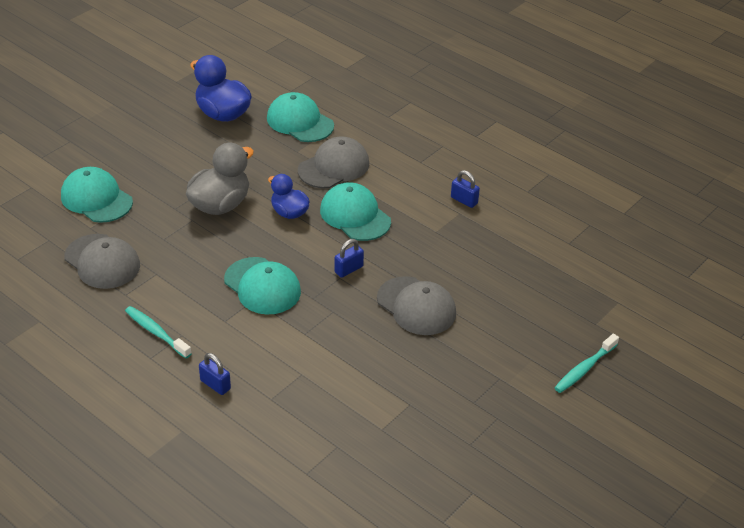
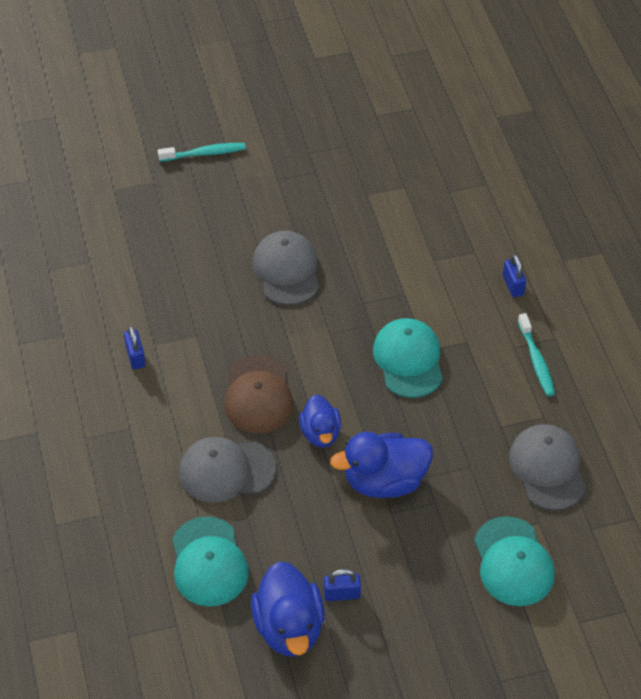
camera: 145 degrees left, 10 degrees up
(220, 205) = (384, 481): grey duck -> blue duck
(348, 269) = (315, 337): blue padlock -> blue padlock (342, 594)
(355, 215) = (258, 395): turquoise cap -> brown cap

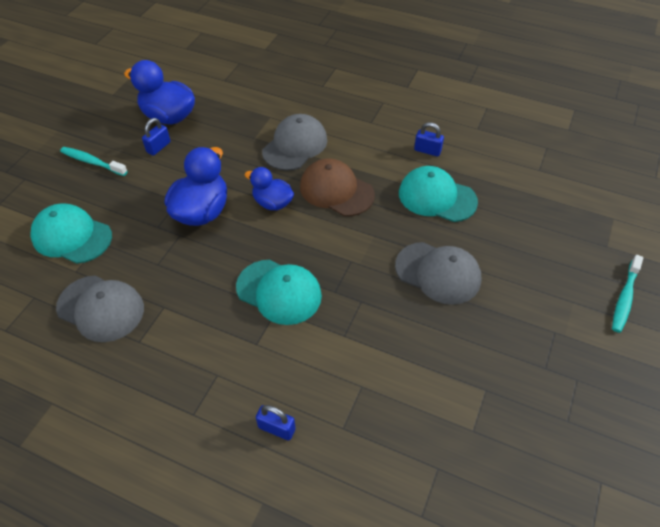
camera: 130 degrees right, 0 degrees up
(208, 562) = (244, 108): turquoise cap -> turquoise cap (437, 197)
(536, 360) = (188, 380): turquoise toothbrush -> turquoise toothbrush (92, 162)

